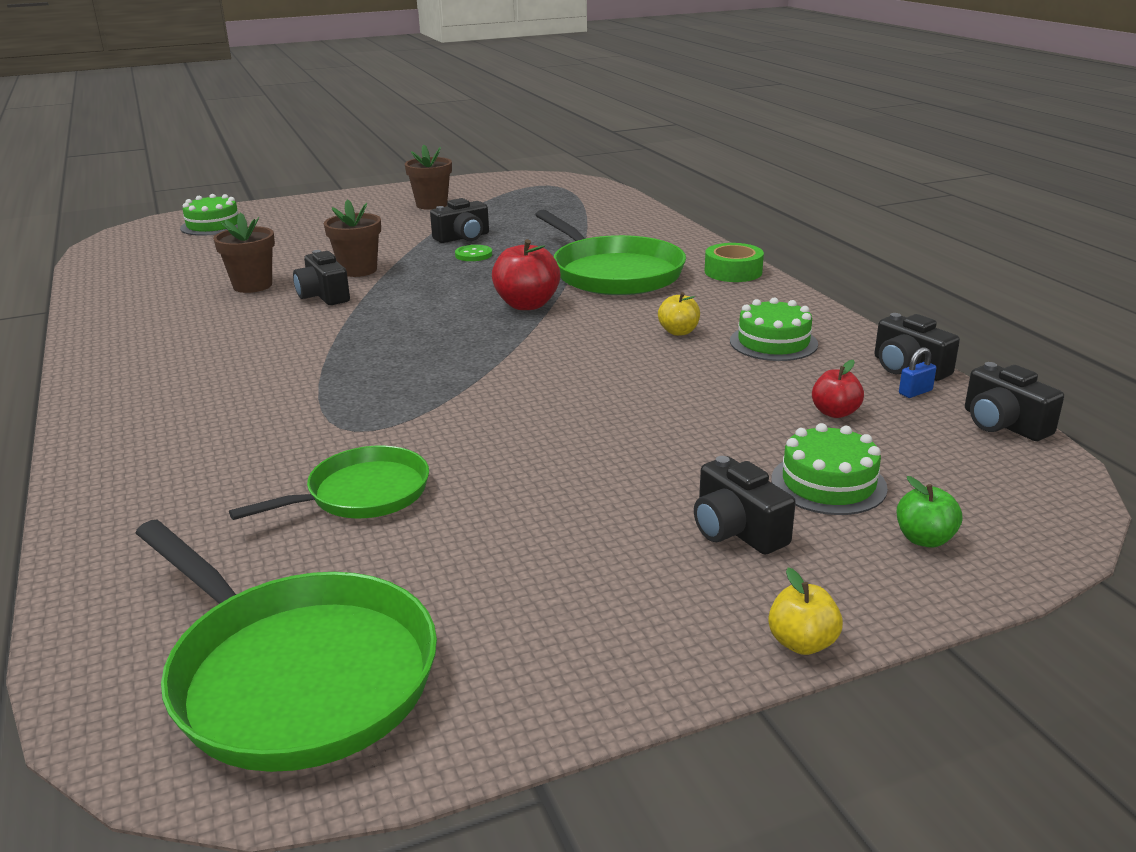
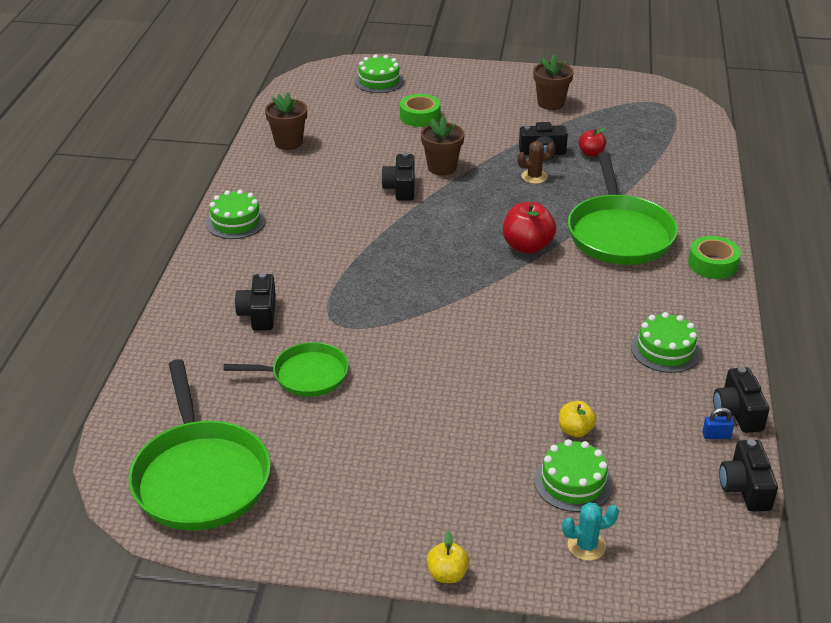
camera: 30 degrees right, 10 degrees up
(115, 374) = (236, 222): none -> green cake
(252, 286) = (363, 161): brown flower pot -> brown flower pot (288, 142)
(291, 240) = (420, 116): none -> green tape
(473, 255) = (534, 177): green button -> brown cactus
(678, 332) = (608, 313): yellow apple -> yellow apple (575, 430)
(736, 530) = (484, 490): black camera -> black camera (259, 314)
(835, 413) = (639, 430): red apple -> red apple (591, 153)
(924, 539) = (586, 546): green apple -> turquoise cactus

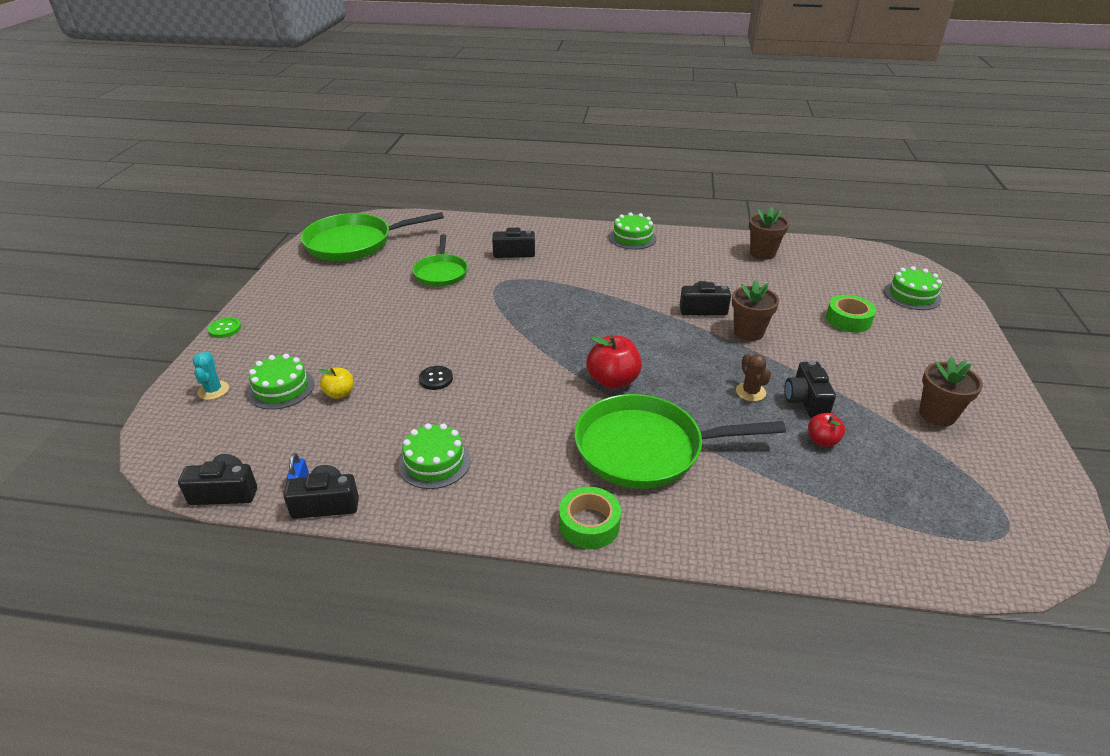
camera: 90 degrees right, 0 degrees up
(447, 574) = (225, 329): yellow apple -> green button
(539, 360) = (436, 379): none -> black button

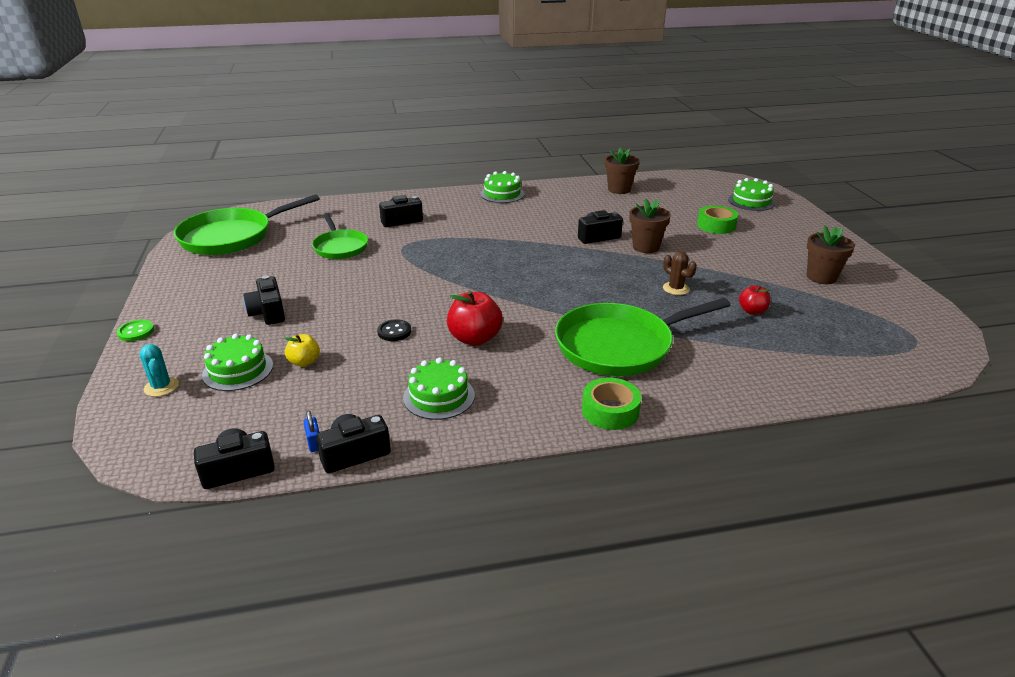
camera: 20 degrees left, 5 degrees down
(613, 380) = (558, 302): red apple -> red apple (475, 338)
(806, 401) = (722, 286): black camera -> black camera (268, 313)

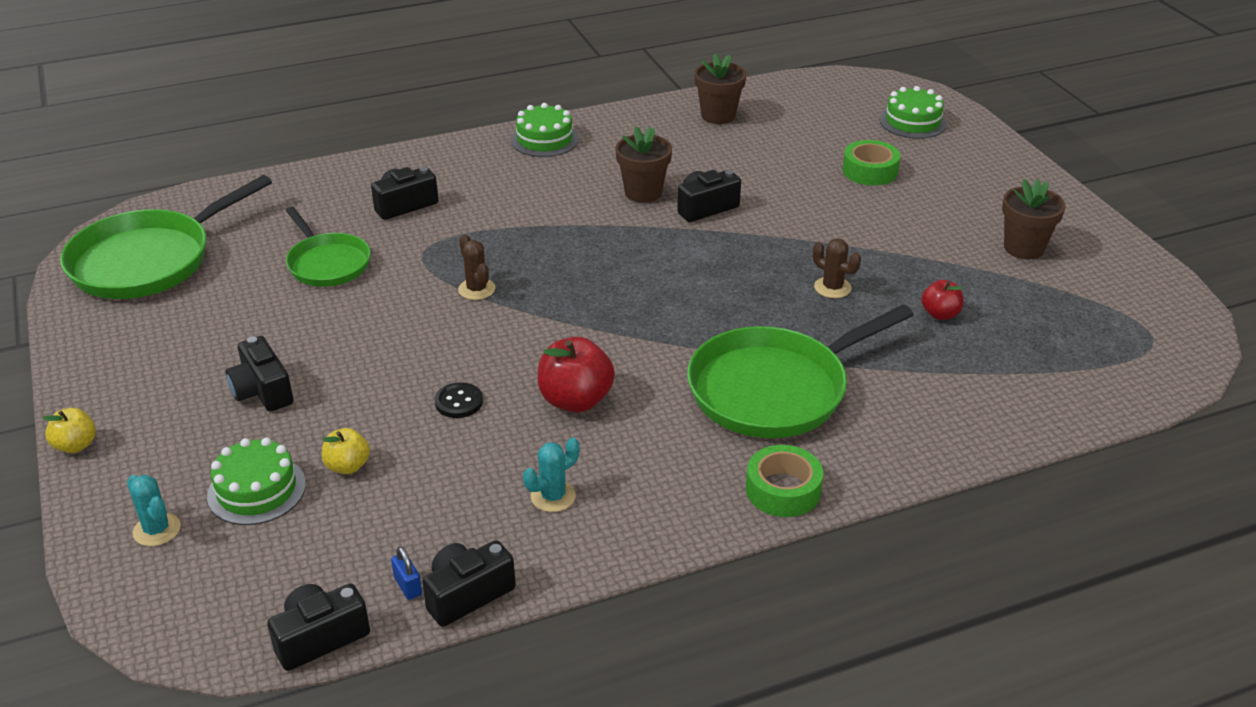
camera: 10 degrees left, 5 degrees up
(136, 332) = (76, 445): green button -> yellow apple
(430, 269) = (476, 289): none -> brown cactus
(439, 396) = (553, 496): green cake -> turquoise cactus
(646, 247) = (778, 219): brown flower pot -> brown flower pot (643, 192)

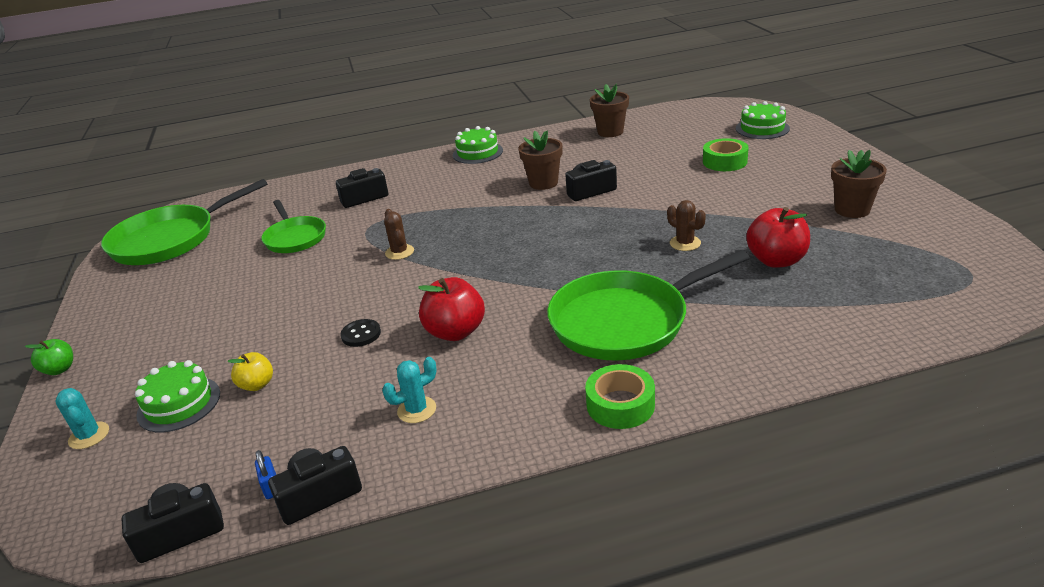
camera: 10 degrees right, 5 degrees down
(76, 445) = (59, 369): yellow apple -> green apple
(262, 391) = (213, 328): black camera -> none
(940, 314) = (776, 260): red apple -> red apple, size x1.72

